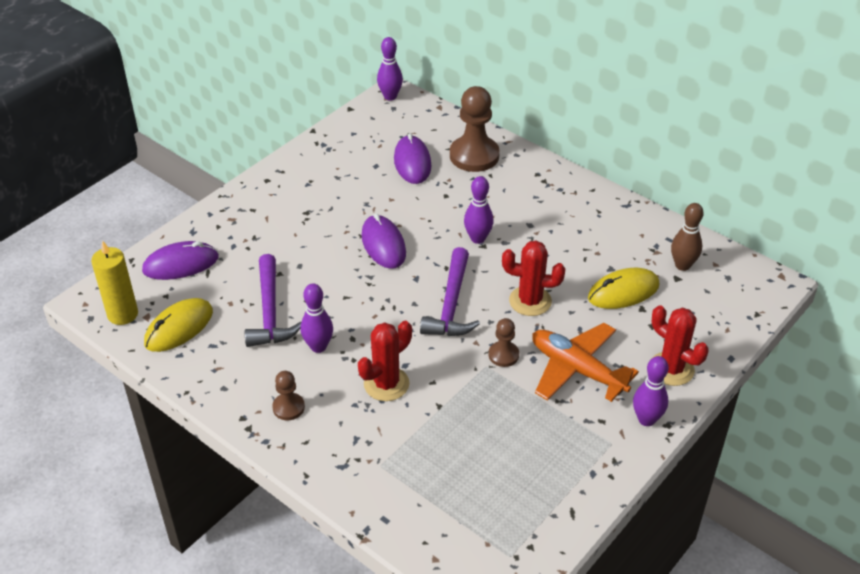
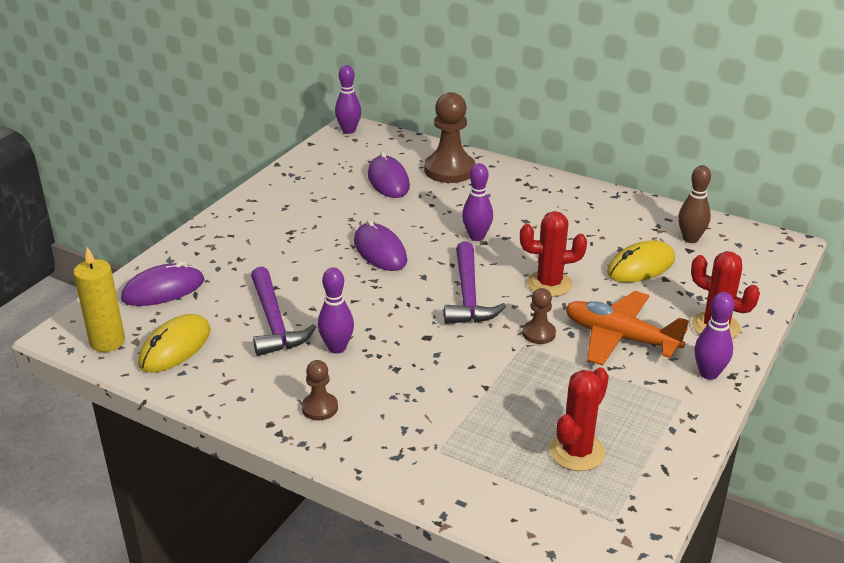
camera: 10 degrees left, 10 degrees down
(386, 384) = (422, 373): red cactus -> red cactus (577, 452)

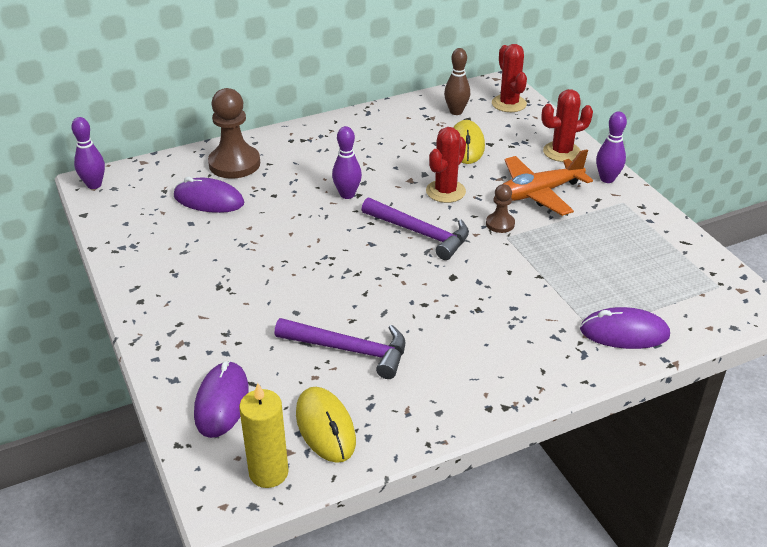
camera: 55 degrees left, 5 degrees up
(320, 408) = (492, 371): brown pawn -> none
(337, 348) = (422, 329): purple bowling pin -> none
(380, 251) = (310, 250): purple mouse -> purple mouse (624, 333)
(577, 452) = (643, 269): red cactus -> red cactus (509, 104)

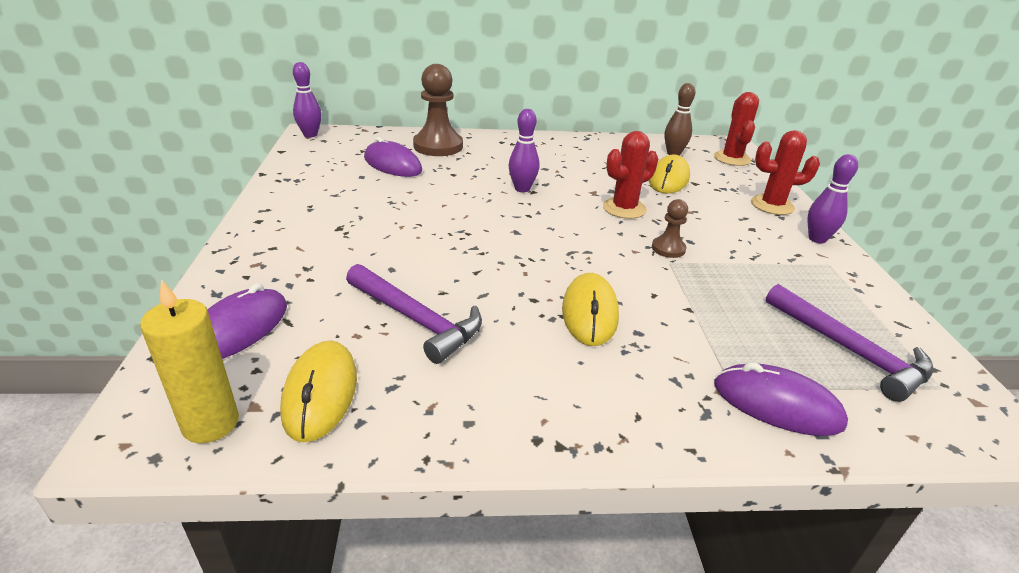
camera: 20 degrees right, 5 degrees down
(420, 233) = (574, 235): purple hammer -> purple hammer (849, 350)
(471, 302) = (589, 313): none -> yellow mouse
(538, 193) = (727, 233): orange plane -> none

